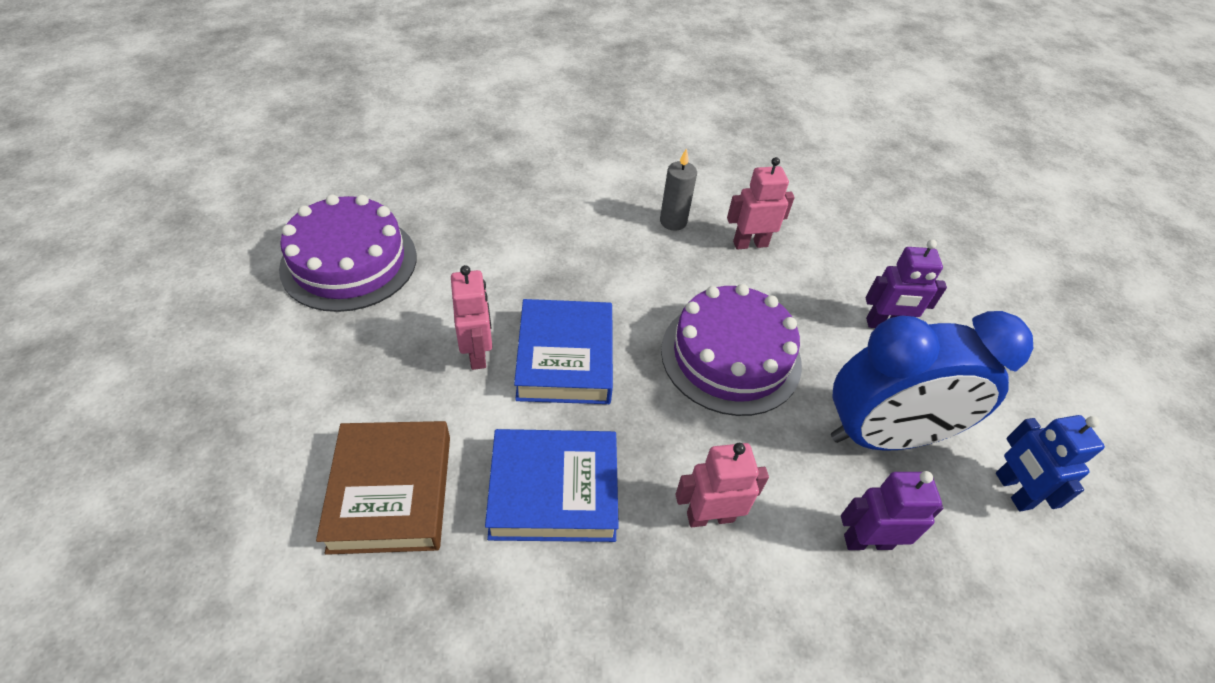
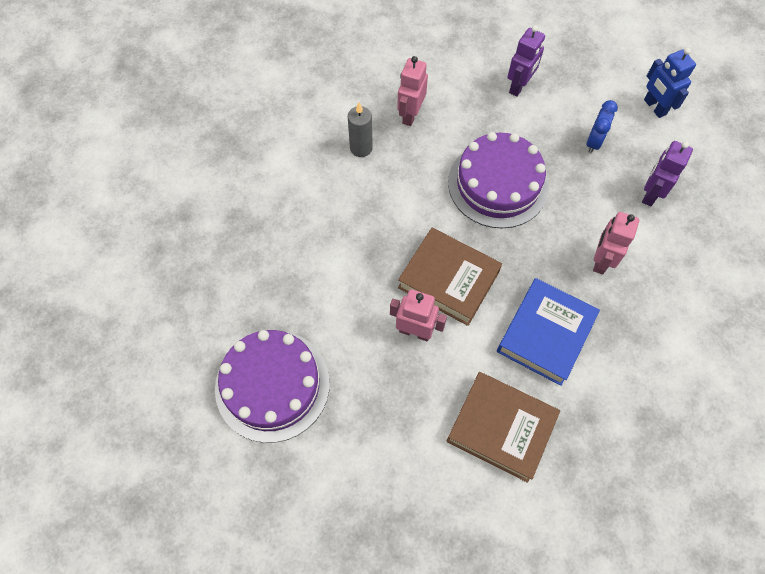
camera: 55 degrees left, 15 degrees up
(565, 358) = (448, 280): blue book -> brown book
(884, 436) = (594, 142): blue clock -> blue clock, size x0.42
(1012, 490) = (654, 107): blue robot -> blue robot turned 45 degrees clockwise

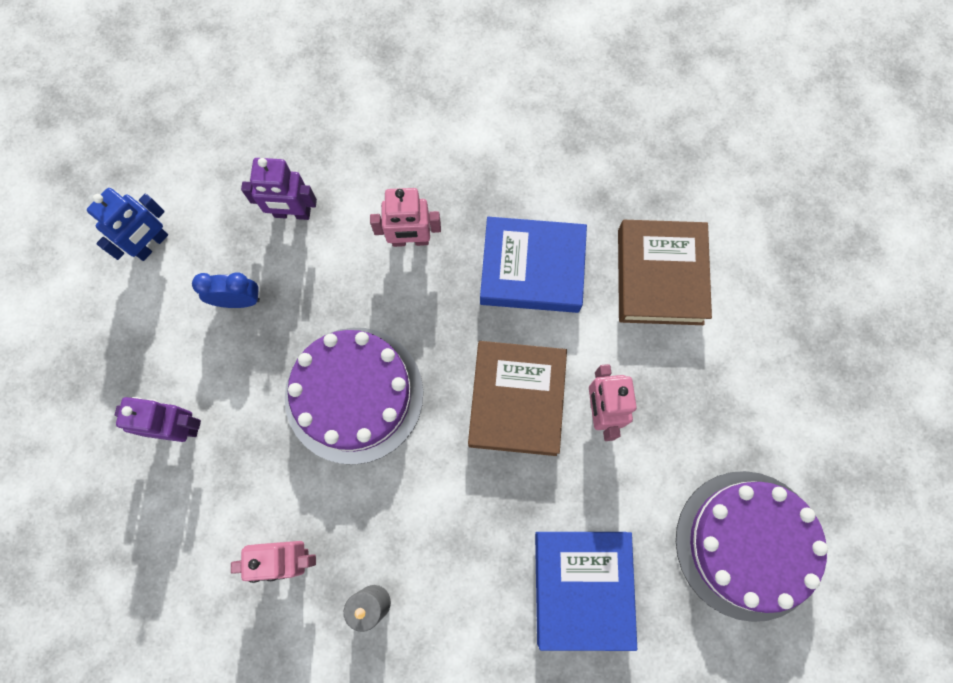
camera: 115 degrees left, 10 degrees up
(305, 265) = (582, 587): none -> blue book

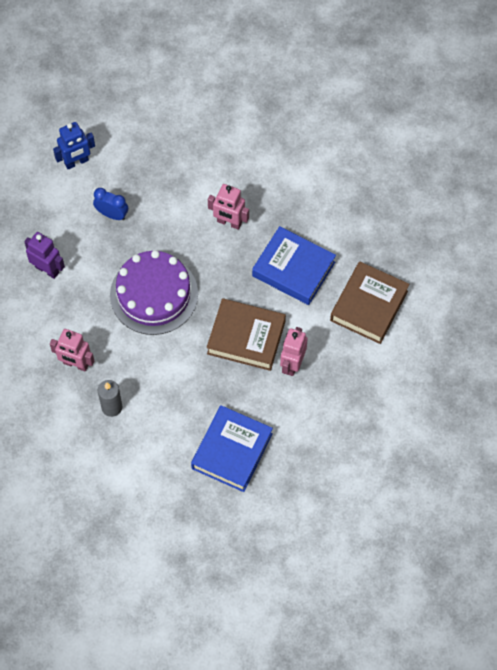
camera: 25 degrees right, 10 degrees down
(292, 213) = (166, 178): purple robot -> none
(516, 400) = (246, 337): brown book -> brown book turned 75 degrees clockwise
(748, 544) = (339, 471): purple cake -> none

